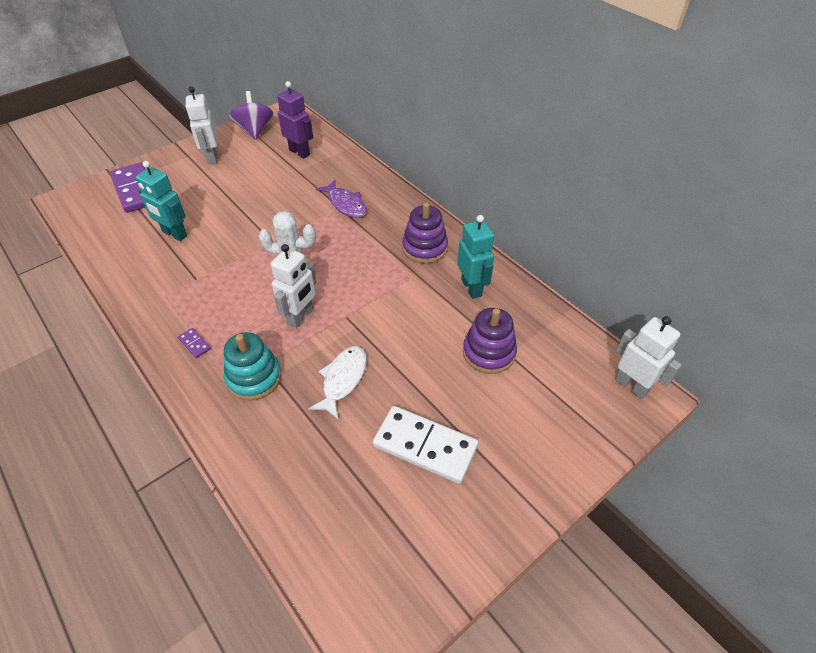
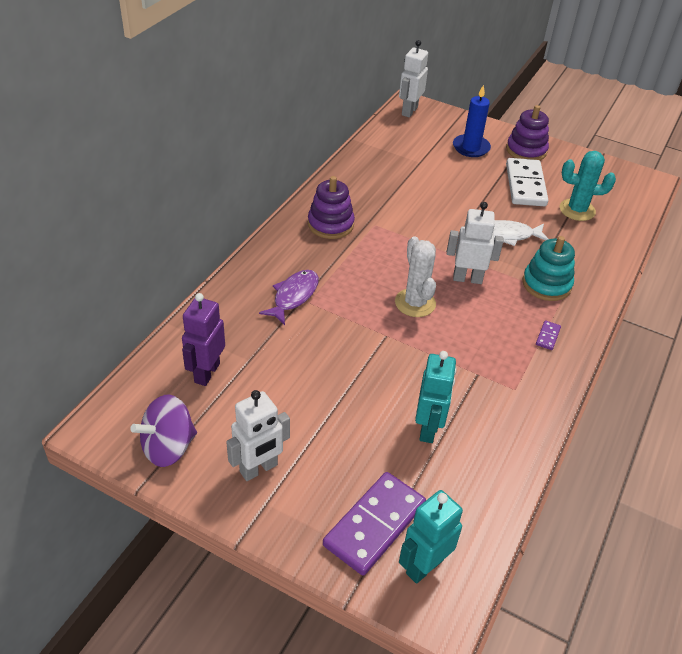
camera: 115 degrees left, 5 degrees down
(351, 481) = (577, 210): none -> turquoise cactus
(472, 288) = (364, 189): turquoise robot -> turquoise robot (424, 566)
(489, 352) = (426, 170): purple stacking toy -> purple stacking toy (526, 150)
(526, 421) = (471, 148): none -> blue candle

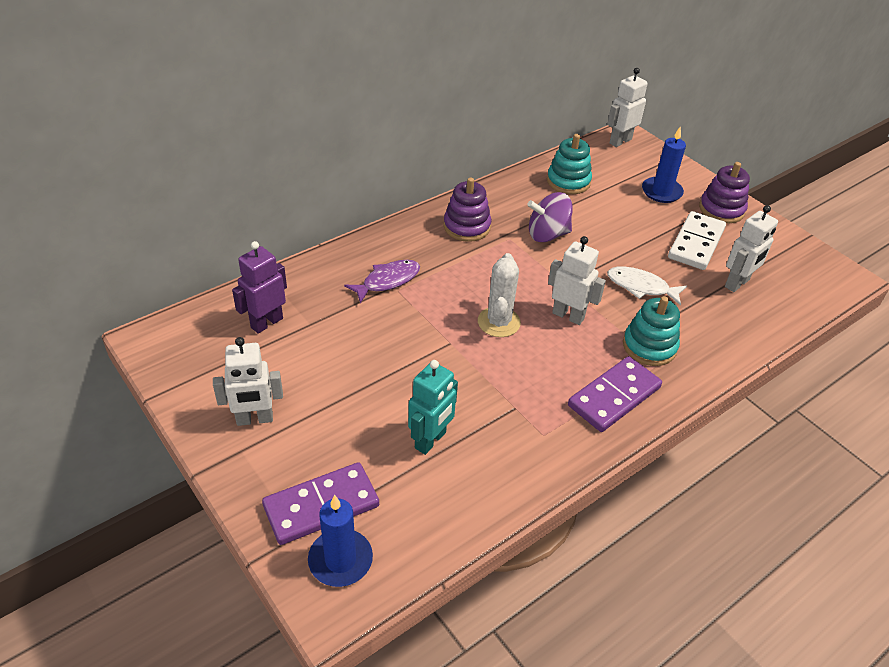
camera: 25 degrees right, 0 degrees up
(168, 447) = (193, 373): purple spinning top -> purple spinning top (547, 234)
(390, 159) = (568, 181): none -> turquoise stacking toy
(424, 566) = (340, 560): turquoise robot -> blue candle
(548, 336) = (614, 397): purple domino -> purple domino, size x2.43
(577, 210) = (737, 283): turquoise cactus -> white robot

